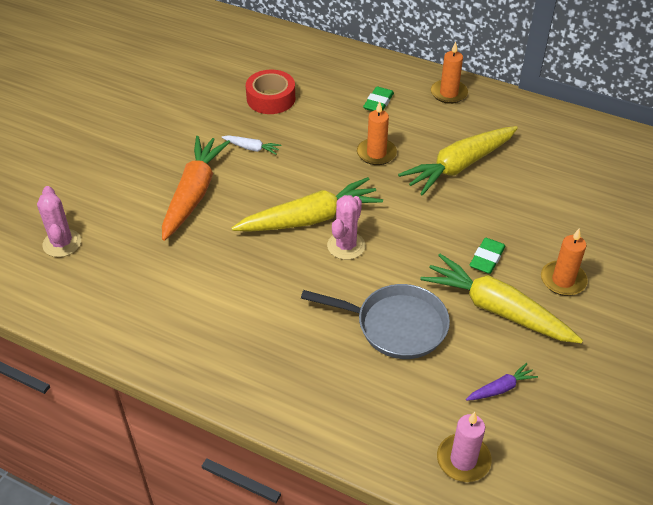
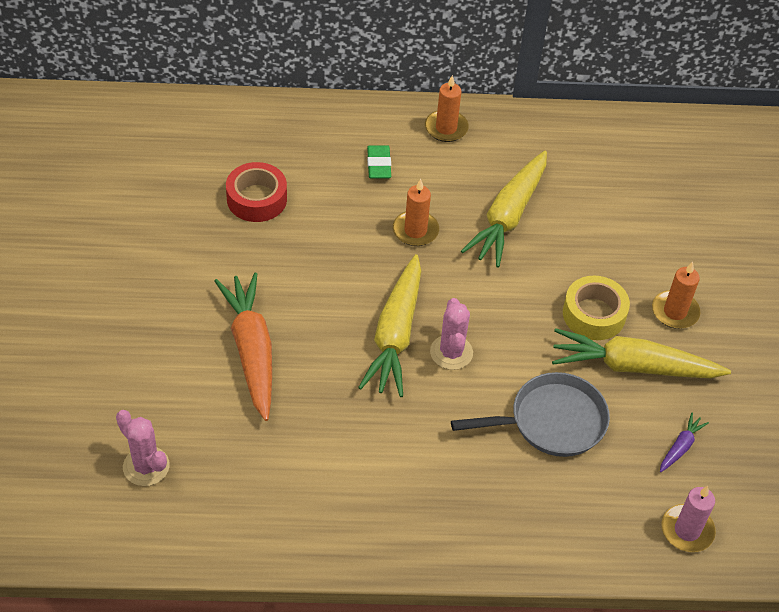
camera: 30 degrees left, 5 degrees up
(251, 148) = (277, 271): white carrot -> none
(310, 219) = (395, 335): yellow carrot -> yellow carrot turned 150 degrees clockwise
(487, 258) = (594, 314): green eraser -> yellow tape

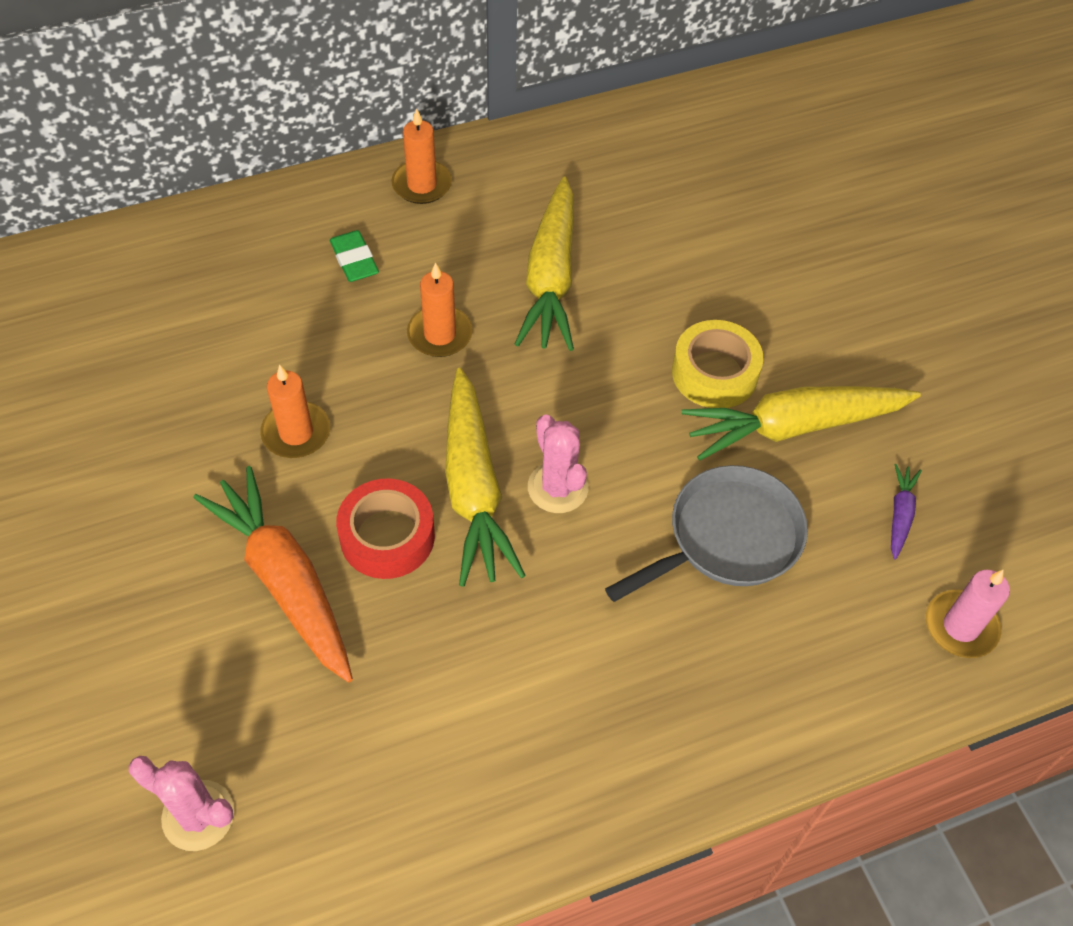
camera: 20 degrees left, 5 degrees up
(257, 199) = (206, 358): red tape -> red tape (387, 536)
(675, 312) = (810, 336): orange candle -> orange candle (296, 433)

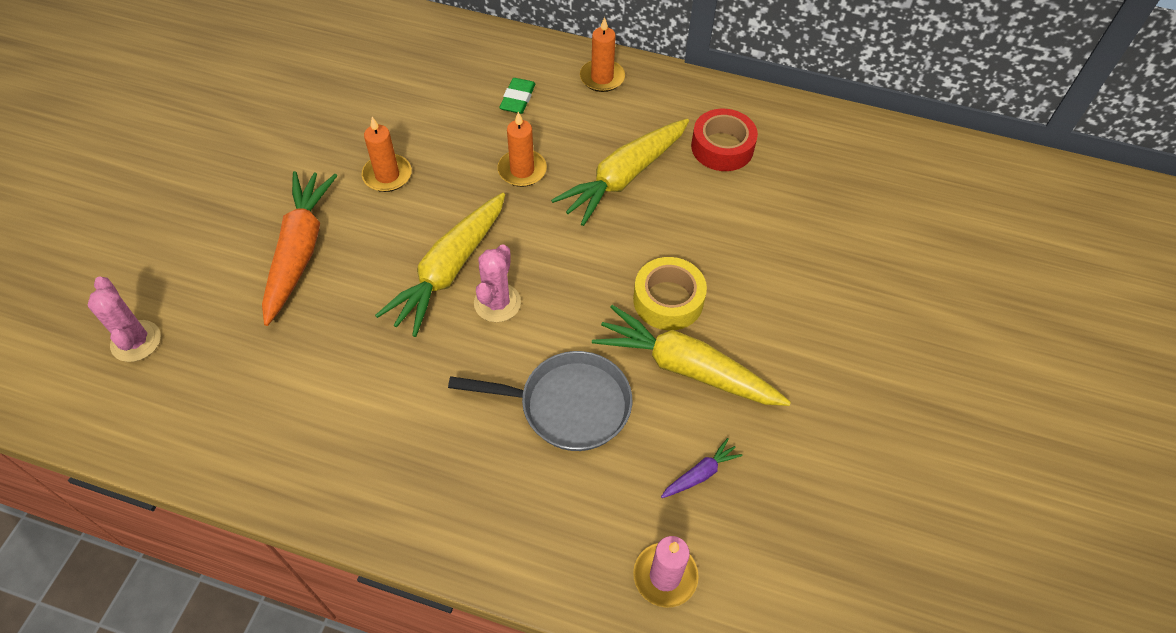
camera: 40 degrees right, 0 degrees up
(387, 536) = (375, 264): red tape -> red tape (722, 147)

